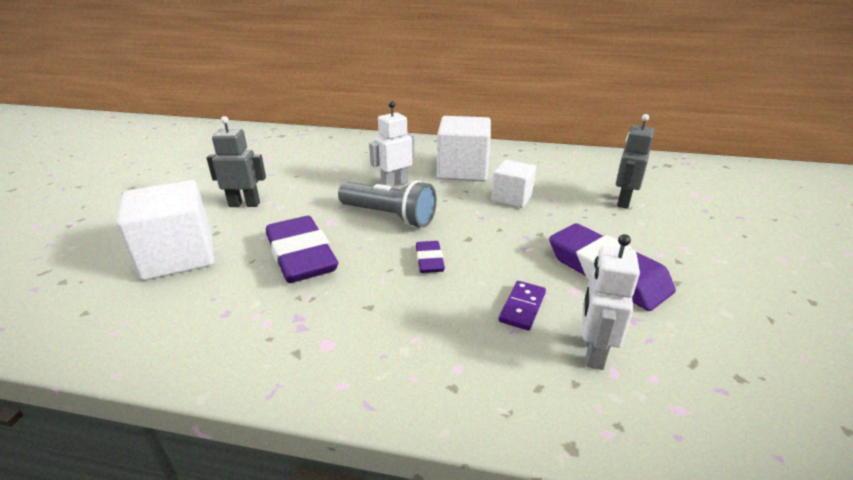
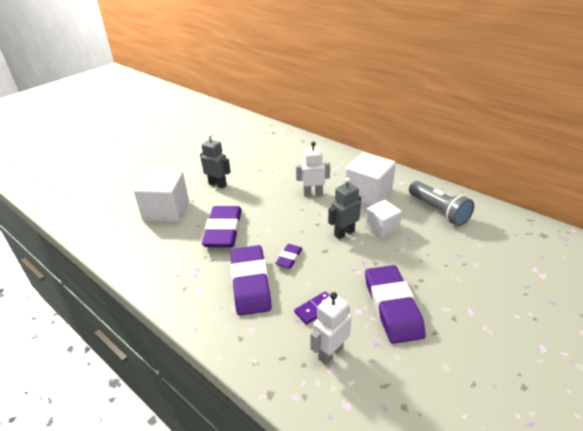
camera: 30 degrees right, 5 degrees up
(389, 216) = (290, 218): grey flashlight -> grey flashlight (438, 211)
(402, 308) = (250, 283): none -> purple eraser
(623, 201) = (464, 257): grey robot -> grey robot (344, 233)

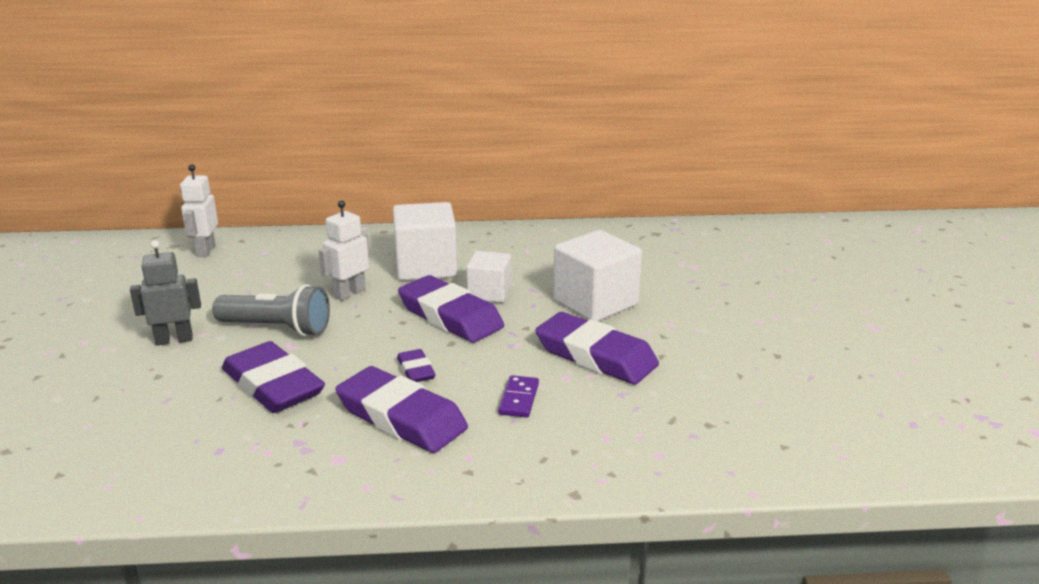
camera: 45 degrees left, 10 degrees down
(166, 211) = (129, 406): white cube -> white cube (595, 303)
(330, 353) = (587, 425): white robot -> white robot (205, 251)
(344, 233) = (450, 316): grey robot -> purple eraser
(438, 211) = (530, 252): grey flashlight -> grey flashlight (277, 328)

